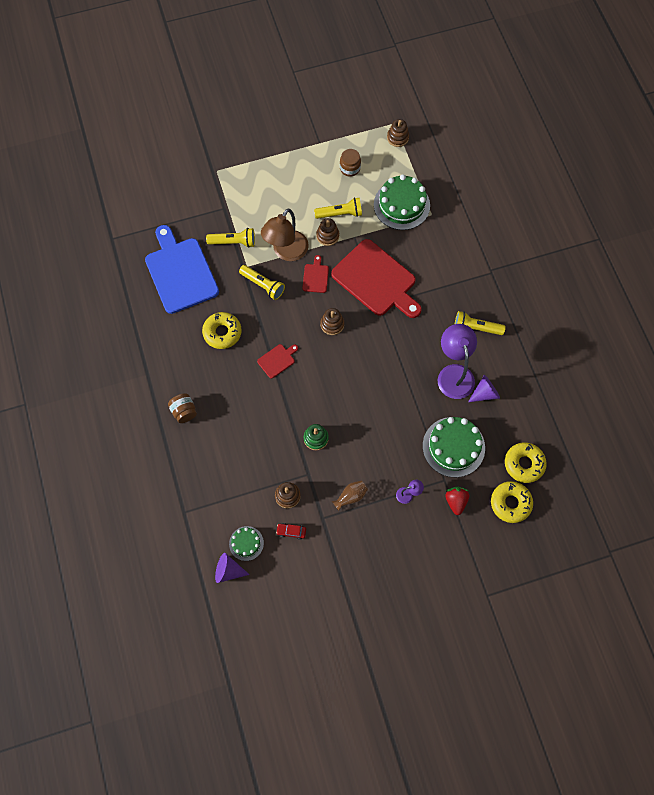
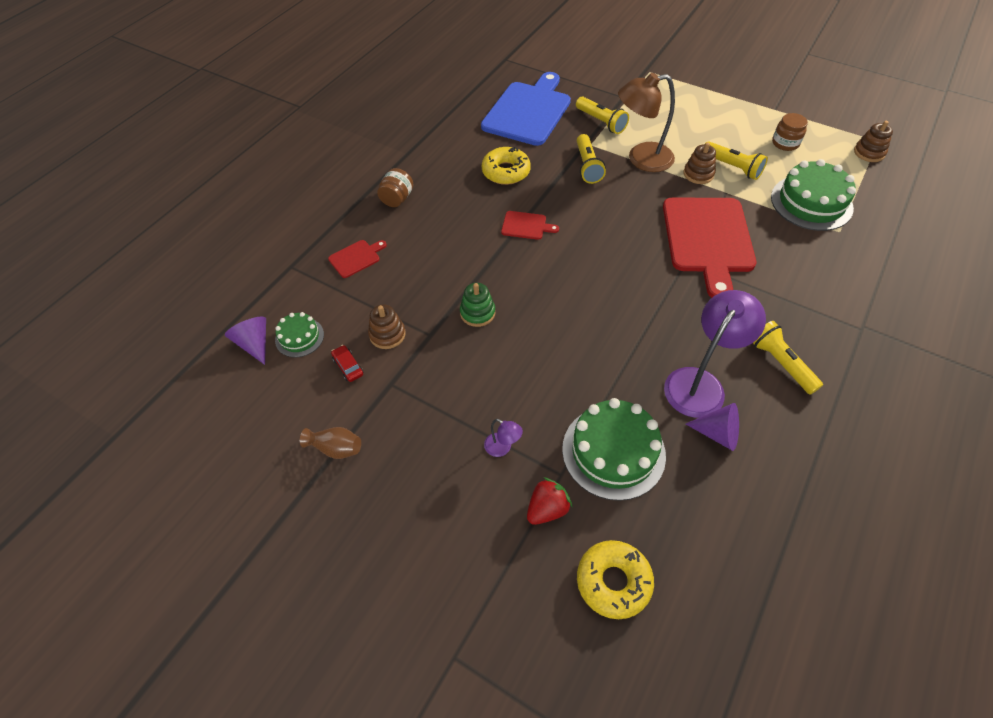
camera: 50 degrees right, 15 degrees down
(315, 277) = (646, 194): red cutting board -> red cutting board (356, 258)
(332, 324) = (615, 239): brown stacking toy -> none
(351, 496) = (442, 392): brown vase -> brown vase (336, 448)
(524, 464) = (684, 555): yellow donut -> none

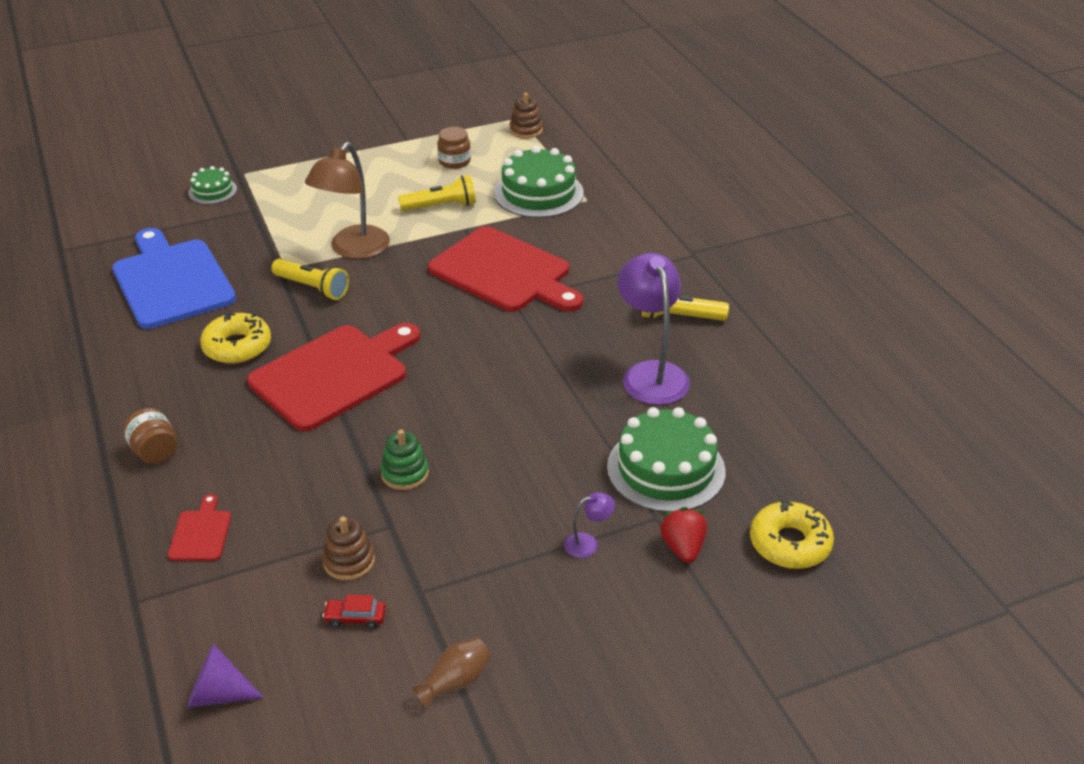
camera: 55 degrees left, 15 degrees down
(299, 337) = (260, 644): green cake -> green cake (212, 191)
(526, 226) = (334, 375): red cutting board -> red cutting board, size x2.34
(601, 122) = (265, 244): yellow flashlight -> none
(698, 174) = (421, 229): brown stacking toy -> none
(718, 433) = (710, 395): purple cone -> none

